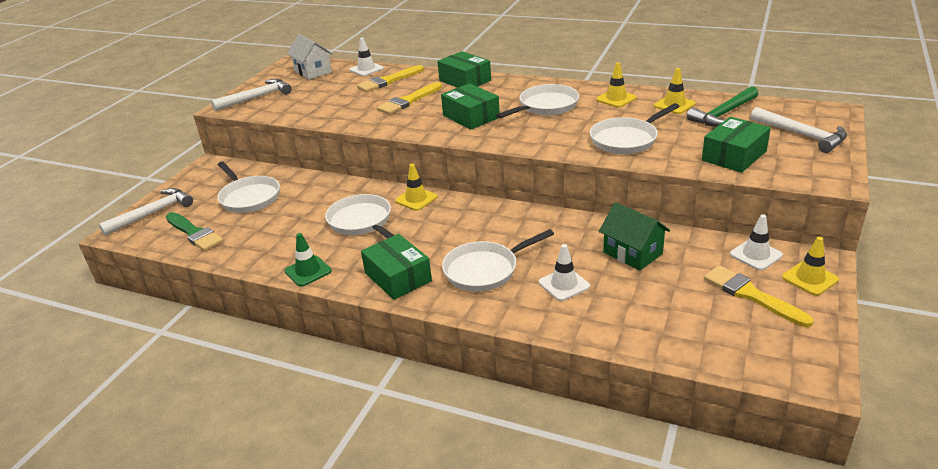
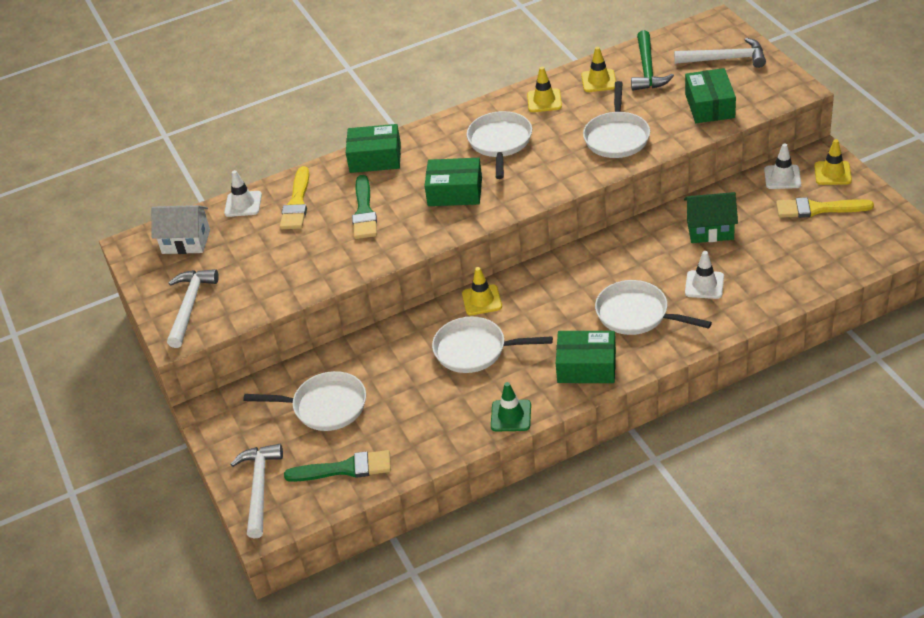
camera: 45 degrees left, 10 degrees up
(408, 101) = (364, 211): yellow brush -> green brush
(485, 270) = (637, 314): white pan -> white pan turned 105 degrees clockwise

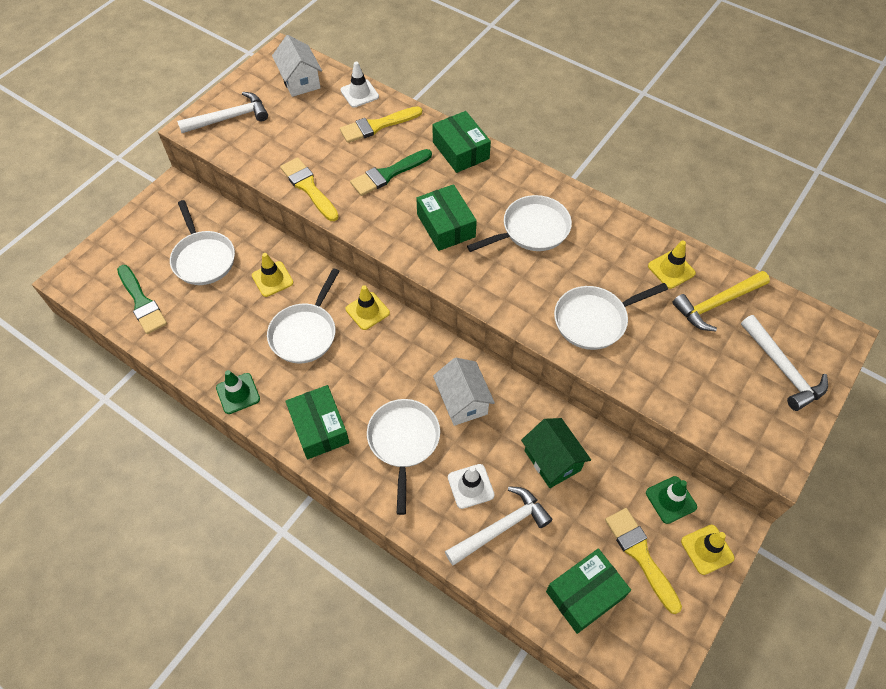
camera: 55 degrees right, 15 degrees up
(259, 488) = (106, 257): white hammer -> white hammer (501, 527)
(336, 269) = (308, 188): none -> yellow brush
(475, 350) = (305, 333): white pan -> white pan turned 135 degrees counterclockwise
(544, 101) = (613, 238): yellow traffic cone -> yellow traffic cone (272, 279)
(620, 265) = (463, 401): none -> white house
(647, 69) = (717, 304): green hammer -> yellow hammer
(709, 106) = (694, 384): green box -> green box (585, 594)
(782, 177) = (671, 500): white traffic cone -> green traffic cone

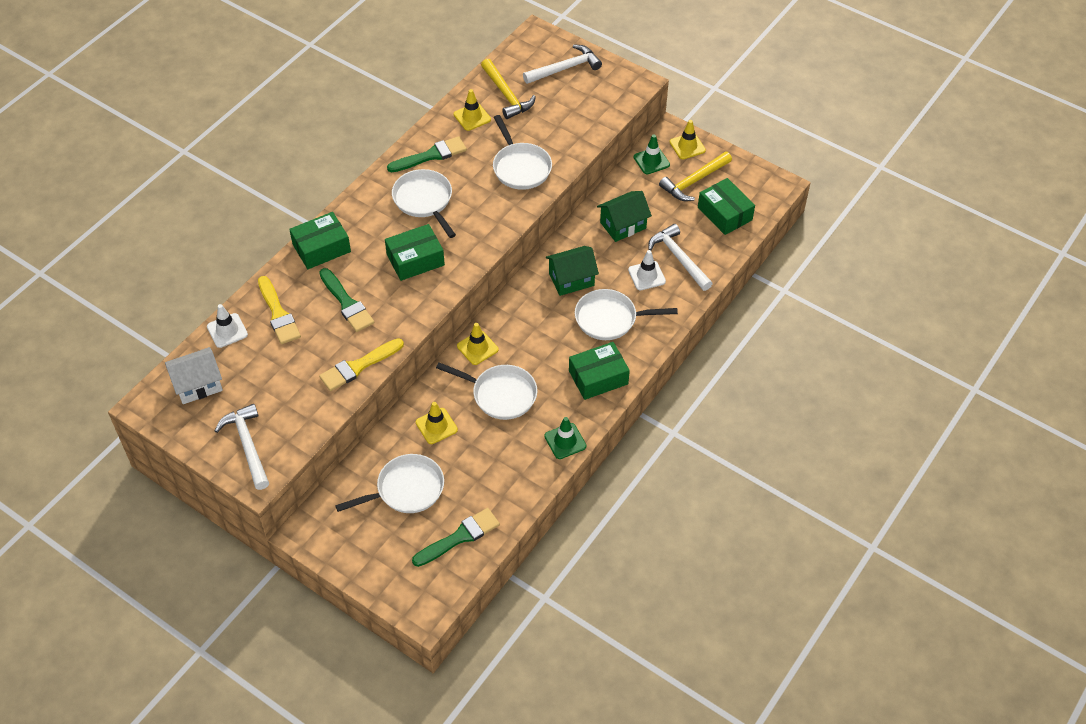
camera: 90 degrees left, 5 degrees down
(463, 401) = (571, 279): white house -> green house
(601, 233) = (431, 155): none -> green brush
(640, 555) = (694, 181): yellow brush -> yellow hammer

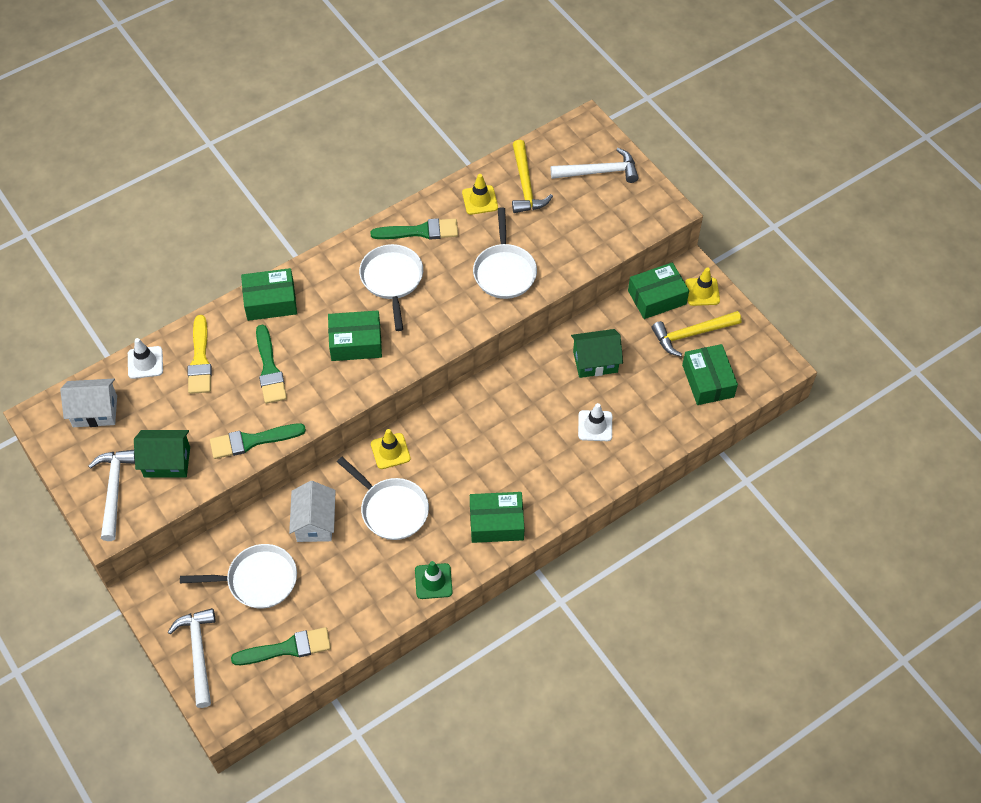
camera: 20 degrees right, 5 degrees up
(358, 366) = (252, 441): yellow brush -> green brush
(436, 426) = (315, 522): yellow traffic cone -> white house
(571, 279) = (516, 406): green house -> green house (167, 462)
(610, 319) = (536, 462): white pan -> none
(651, 161) = (657, 297): green traffic cone -> green box
(678, 258) = (637, 416): white hammer -> white hammer (198, 653)

